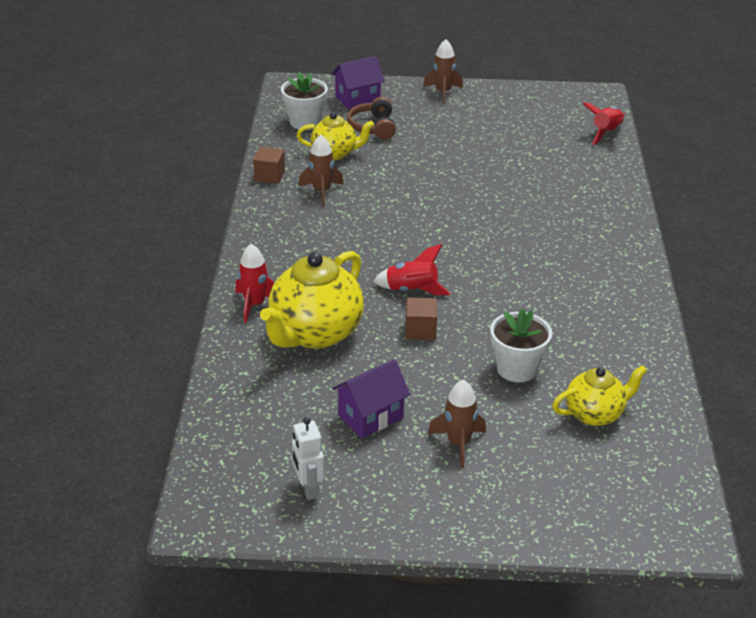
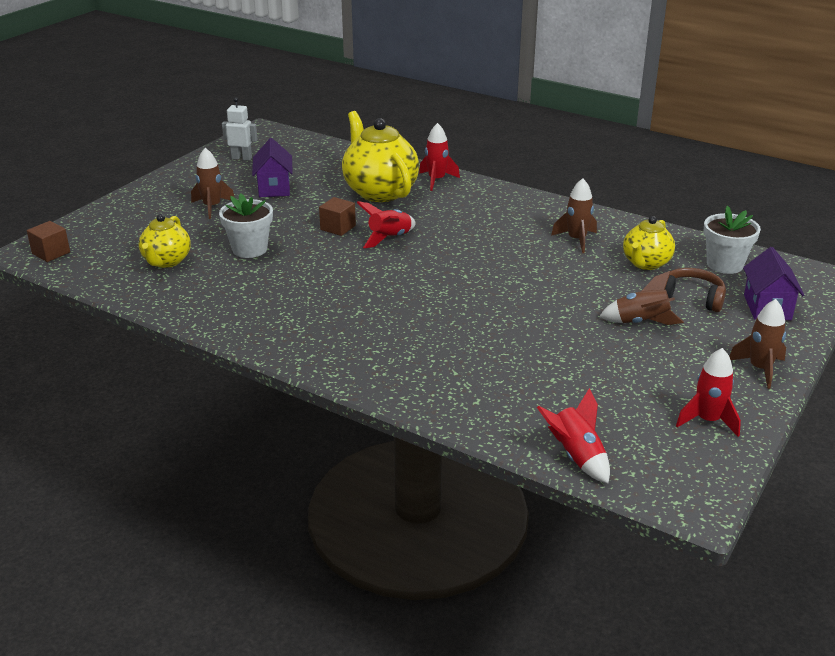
camera: 120 degrees right, 5 degrees down
(269, 175) = (624, 224): brown cube -> brown cube (51, 253)
(429, 140) = (641, 322): none -> brown rocket
(519, 101) = (708, 420): none -> red rocket

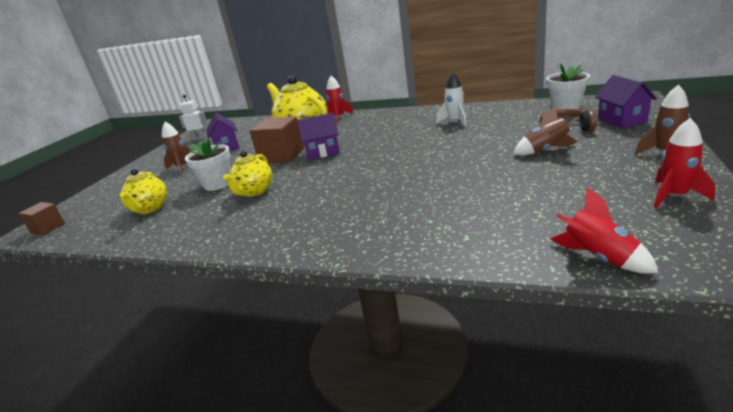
camera: 10 degrees left, 5 degrees down
(338, 228) = (282, 156): brown cube -> brown cube, size x1.77
(389, 238) = (323, 152): red rocket -> purple house
(576, 240) = (455, 121): brown rocket -> white rocket
(646, 263) = (513, 120): yellow teapot -> yellow teapot (254, 191)

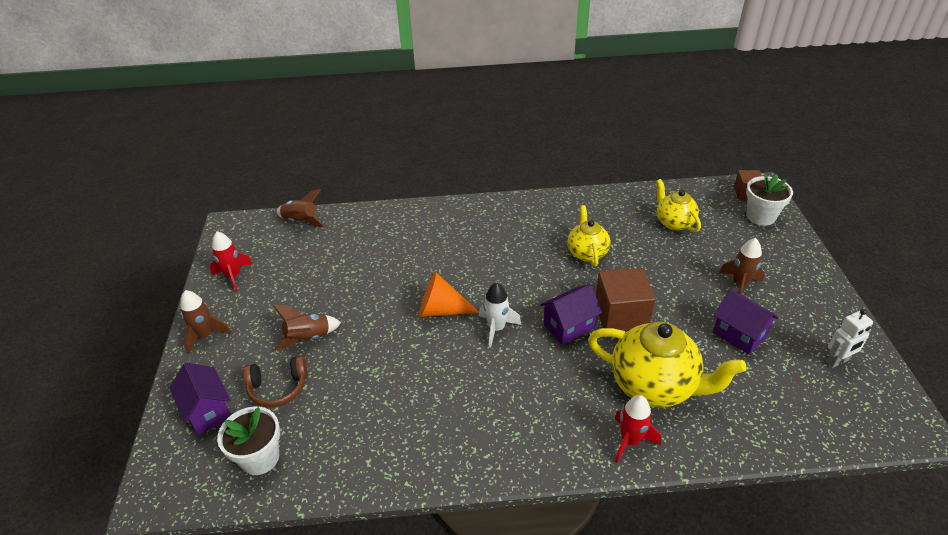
camera: 155 degrees right, 15 degrees up
(218, 184) = (644, 260): white flower pot -> white flower pot (760, 216)
(415, 162) = (441, 310): none -> orange cone
(455, 121) = (417, 416): white rocket -> white rocket (496, 328)
(598, 257) = (301, 221): red rocket -> brown rocket

